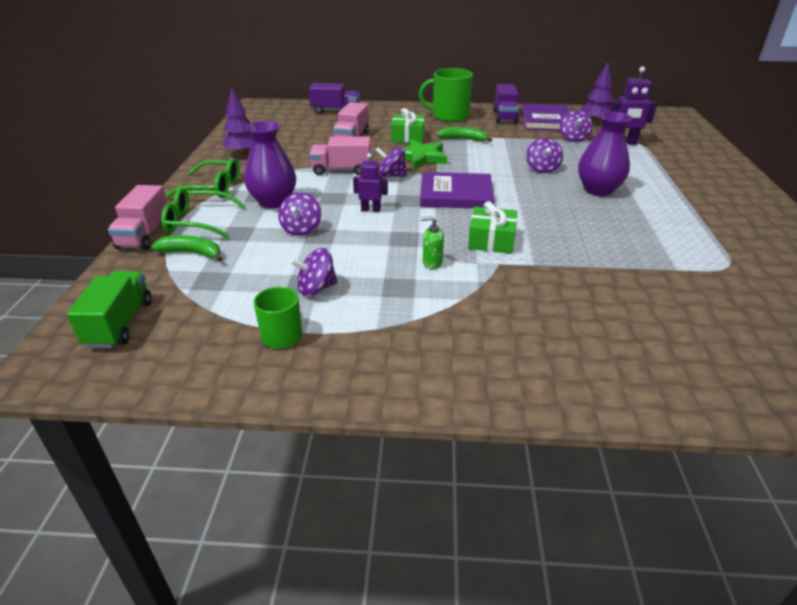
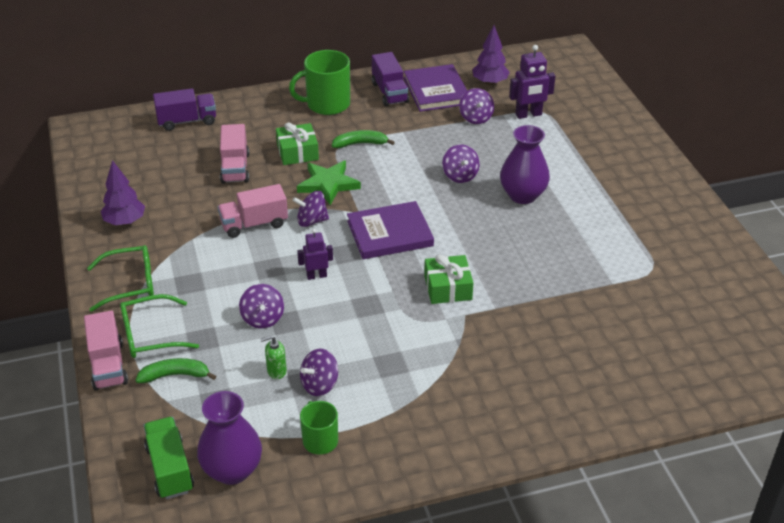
camera: 20 degrees left, 5 degrees up
(273, 201) = (210, 288): purple vase -> purple vase (232, 470)
(432, 263) = (407, 329): green soap dispenser -> green soap dispenser (276, 371)

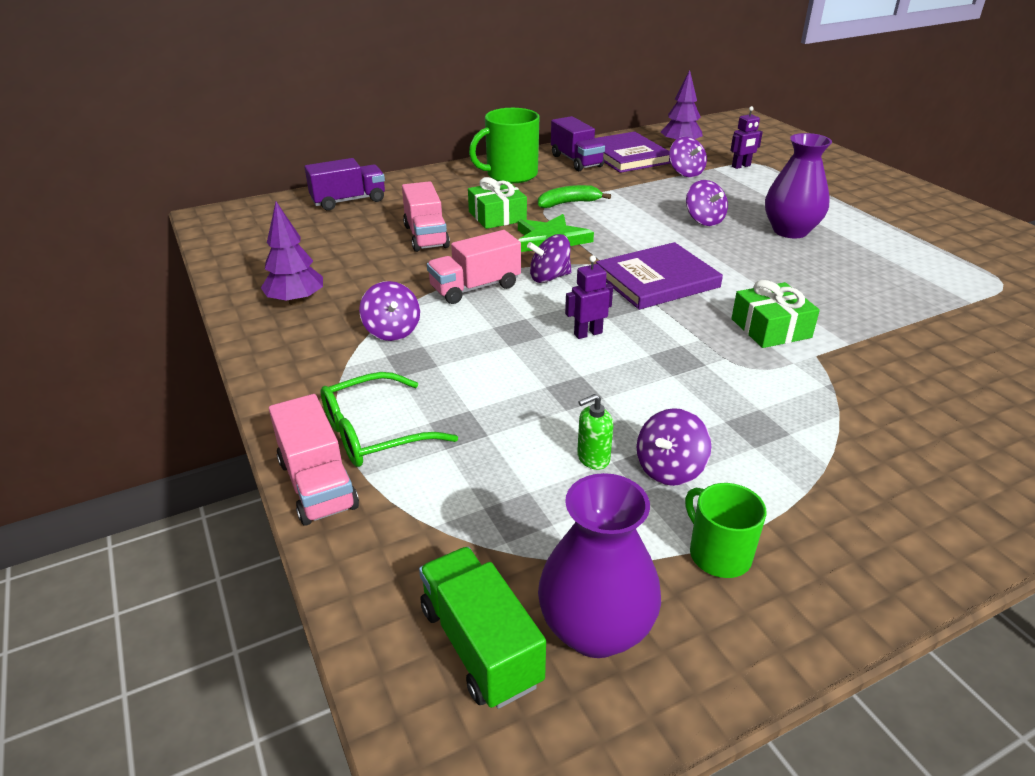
camera: 10 degrees left, 5 degrees down
(129, 284) = (323, 371): green glasses -> none
(175, 375) = (434, 485): green banana -> none
(263, 318) = (538, 391): purple spinning top -> purple spinning top (392, 331)
(528, 115) = (741, 166): purple robot -> purple robot, size x0.65

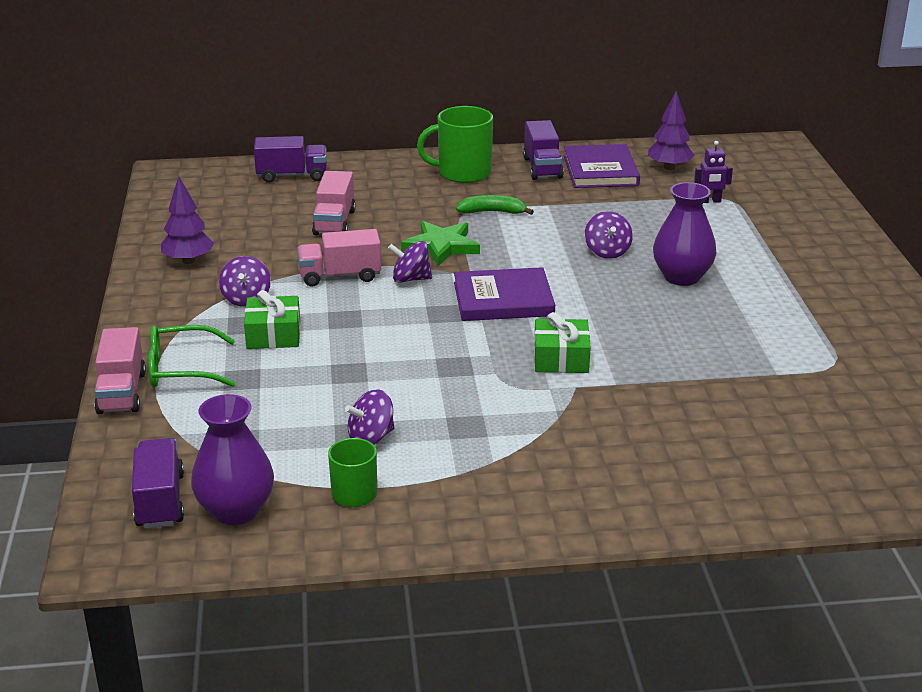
camera: 20 degrees right, 5 degrees down
(480, 645) = (160, 501): green truck -> purple truck
(497, 216) = (413, 214): green gift -> green gift (273, 334)
(588, 333) = (400, 331): purple robot -> none
(593, 458) = (322, 419): green soap dispenser -> none
(685, 173) = (642, 199): purple spinning top -> none

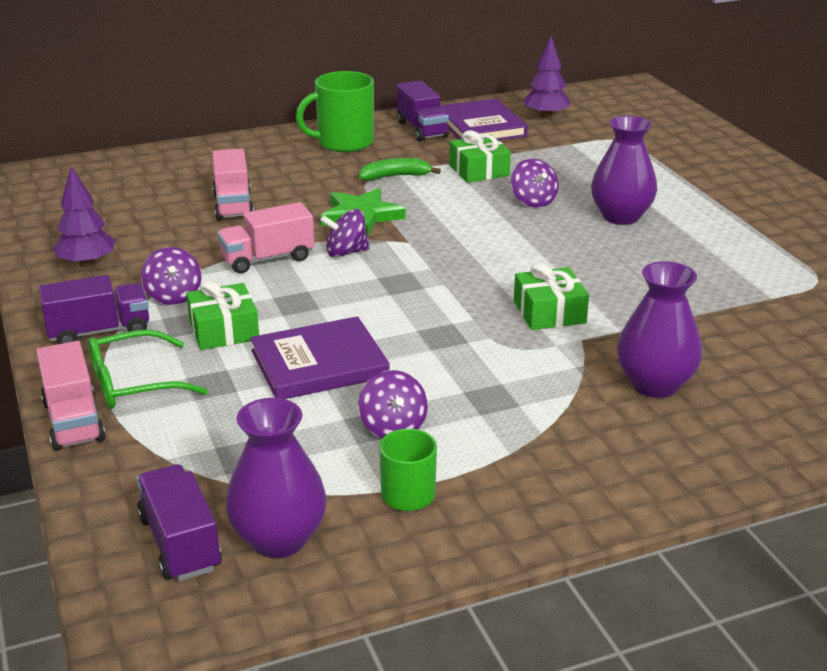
camera: 15 degrees left, 0 degrees up
(292, 176) = (163, 164): purple truck -> purple truck (99, 332)
(371, 438) = (393, 427): purple spinning top -> purple spinning top turned 60 degrees counterclockwise
(503, 299) = (455, 260): purple book -> purple book (319, 364)
(573, 215) = (479, 170): none -> green gift
(617, 436) = (655, 384): none -> purple vase
(710, 201) = (603, 143): purple robot -> none

